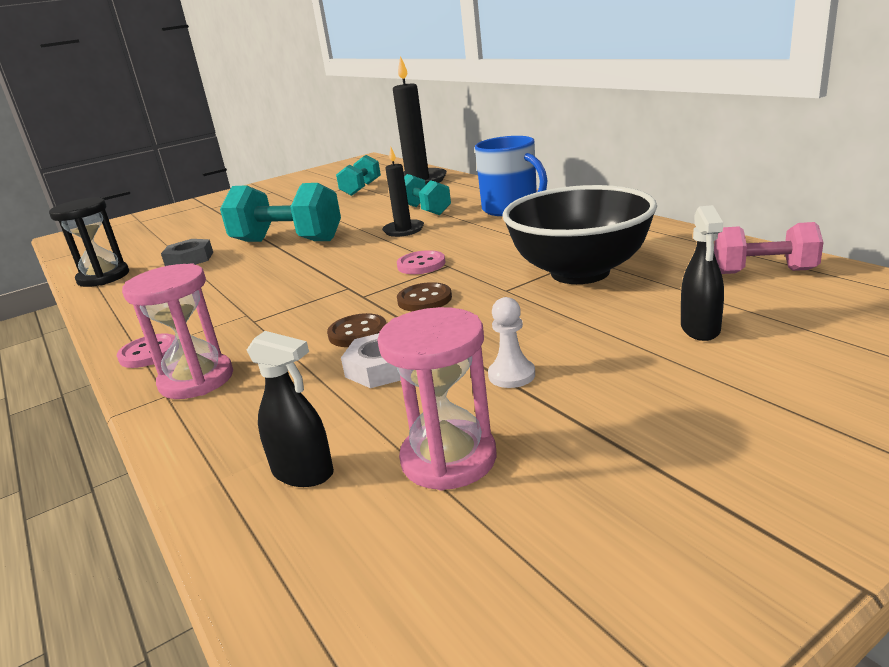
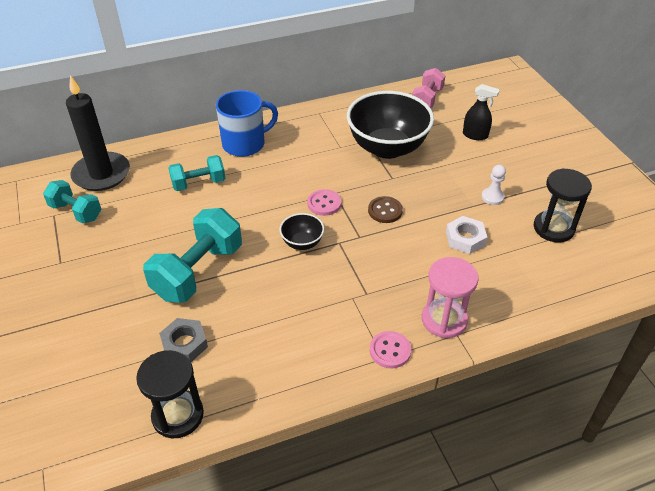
camera: 80 degrees left, 20 degrees up
(303, 473) = (553, 274): black spray bottle -> none
(342, 270) = (302, 243): none -> black bowl
(357, 333) = (416, 244): brown button -> none
(403, 230) = (240, 202): black candle -> none
(448, 459) = (553, 228): pink hourglass -> black hourglass

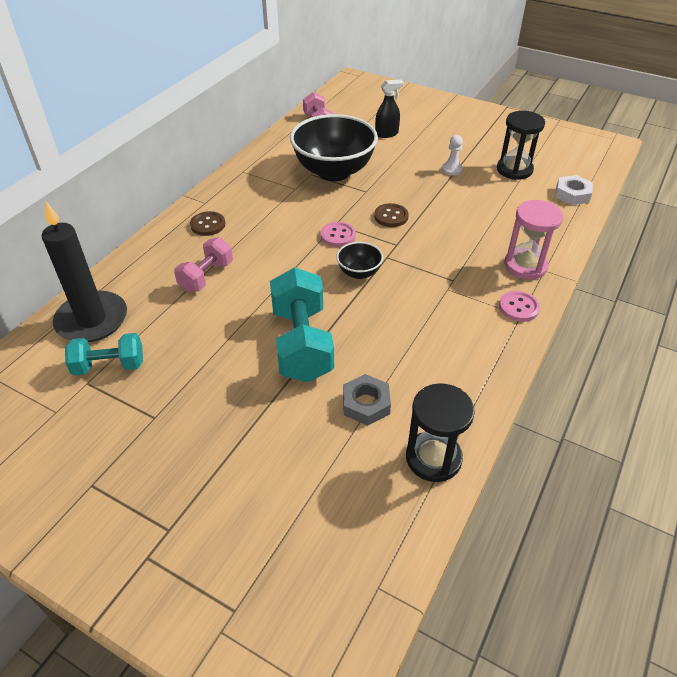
camera: 40 degrees left, 0 degrees up
(199, 183) = (206, 276): turquoise dumbbell -> pink dumbbell
(245, 144) = (208, 225): blue mug -> brown button
(465, 238) = (470, 206): white nut -> white nut (572, 194)

